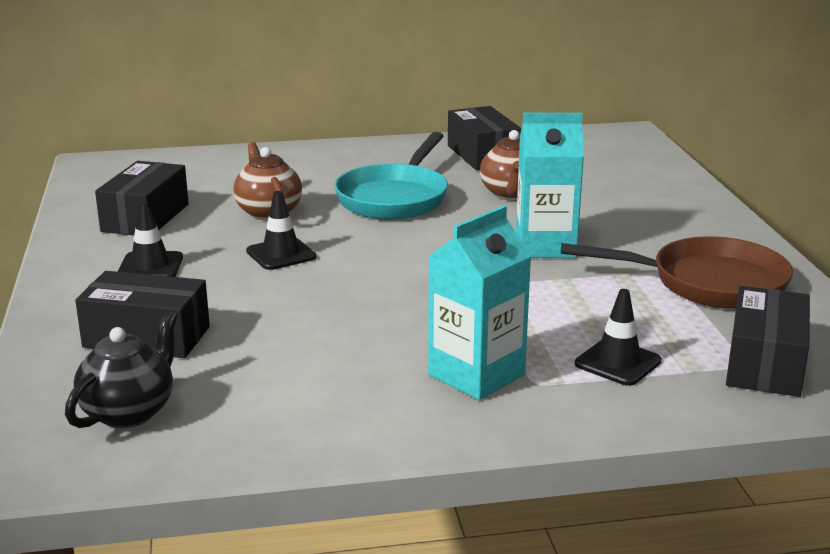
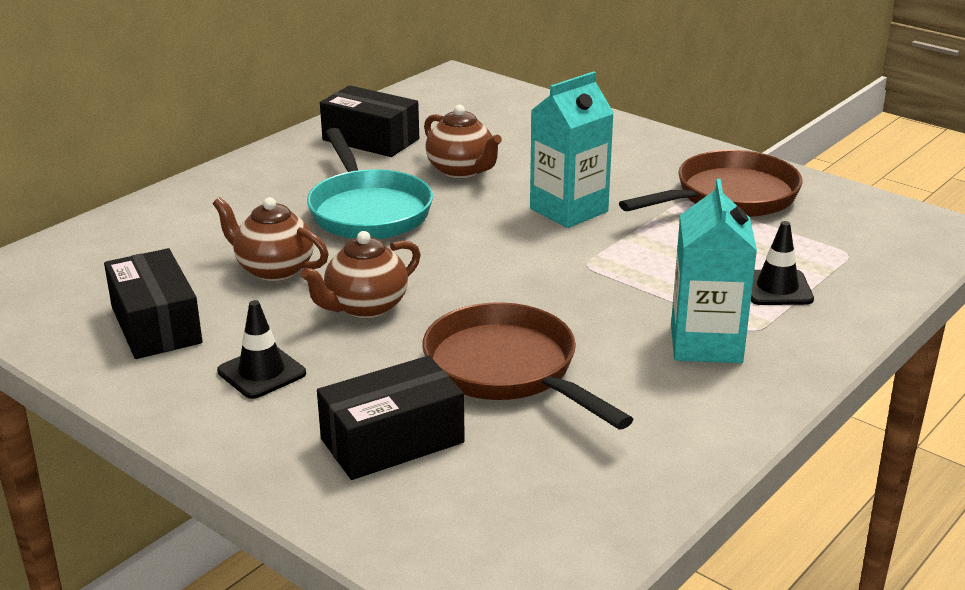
camera: 40 degrees left, 5 degrees up
(129, 412) = (508, 513): black teapot -> none
(281, 254) = (365, 307): black traffic cone -> brown teapot
(296, 329) = (507, 370): none -> brown pan
(765, 363) = (859, 247): black box -> none

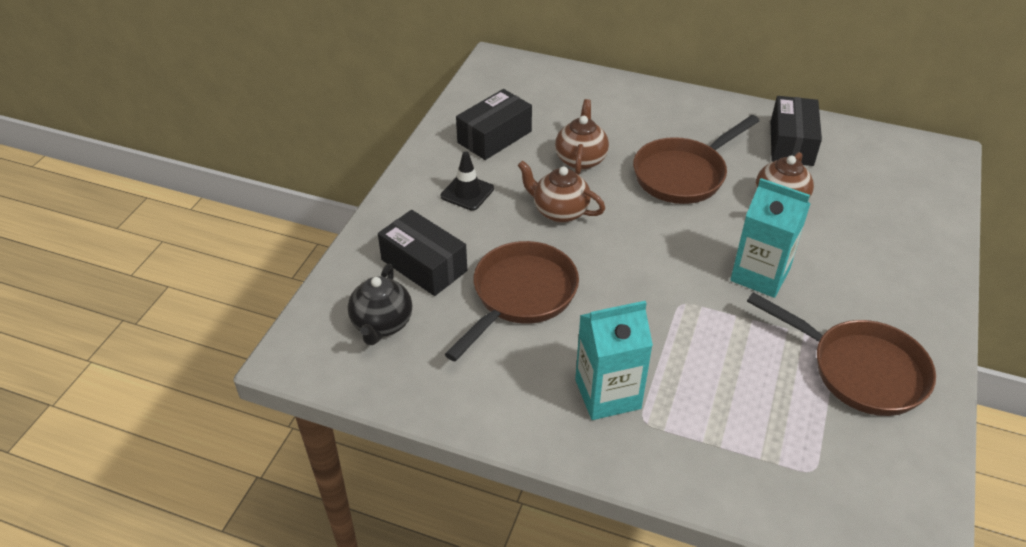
camera: 70 degrees right, 15 degrees up
(368, 210) = (684, 174): turquoise pan -> brown pan
(494, 502) = (382, 324): none -> black teapot
(777, 288) = (717, 426): black traffic cone -> none

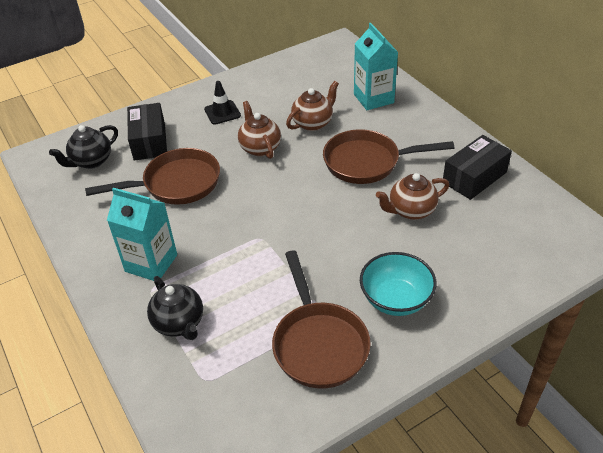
camera: 40 degrees right, 0 degrees up
(494, 137) = (278, 87): black box -> none
(717, 435) = (179, 323): none -> black teapot
(760, 275) = (333, 248): turquoise carton -> turquoise carton (373, 98)
(868, 290) = (395, 299): none -> turquoise bowl

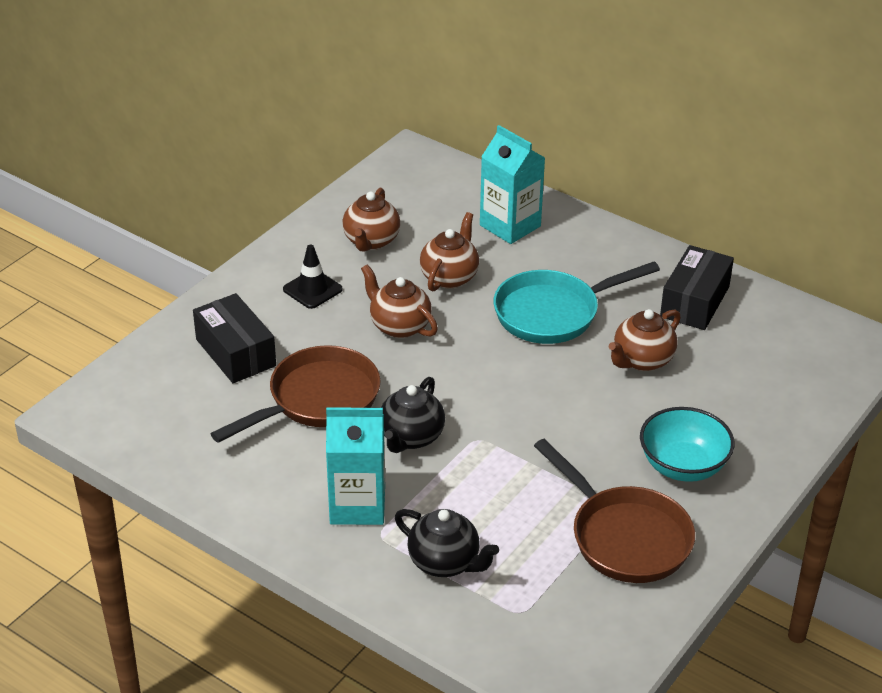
camera: 25 degrees left, 5 degrees down
(91, 161) = (170, 399): black teapot -> black teapot (411, 437)
(278, 90) = (371, 241): none -> brown teapot
(367, 162) = (553, 313): brown pan -> turquoise pan

